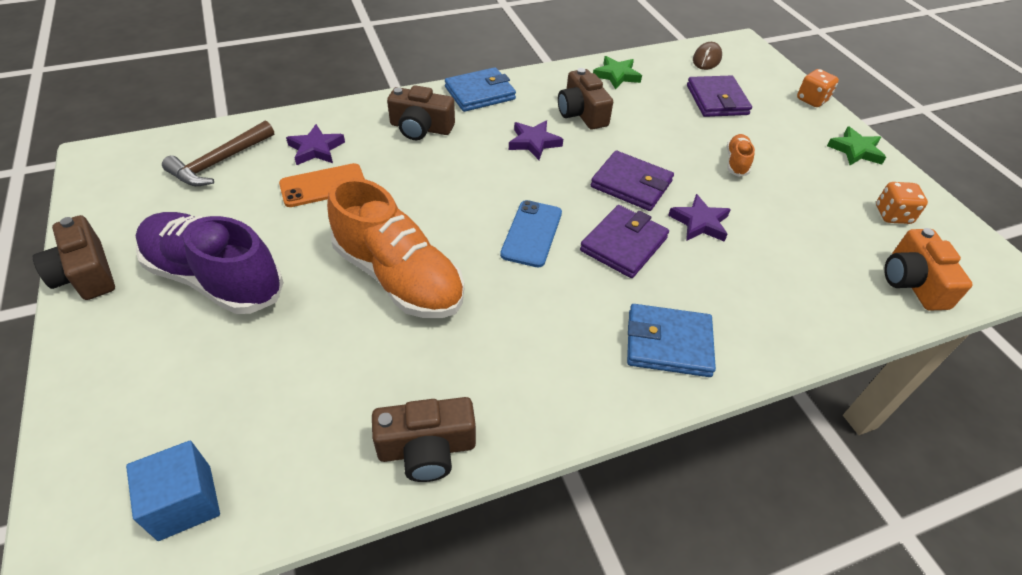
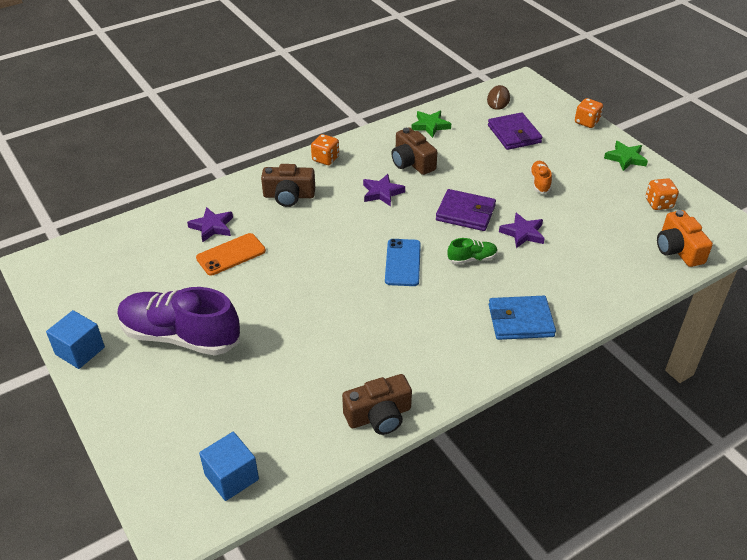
camera: 10 degrees left, 5 degrees down
(86, 274) = (80, 351): brown camera -> blue cube
(219, 162) = (140, 251): brown hammer -> none
(399, 277) = (317, 311): orange shoe -> none
(480, 93) = (325, 159): blue wallet -> orange dice
(623, 244) = (472, 259): purple wallet -> green shoe

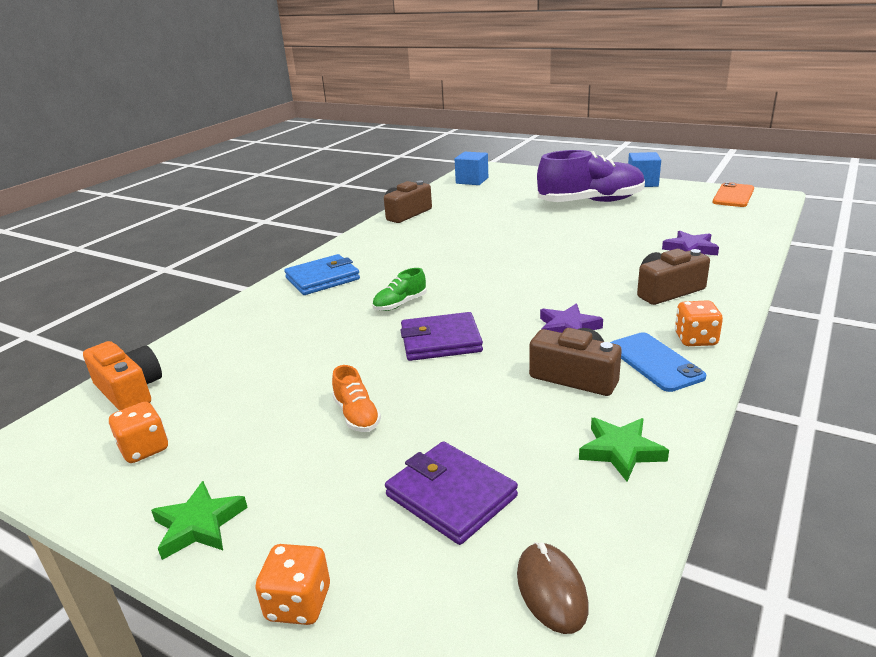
camera: 155 degrees right, 15 degrees down
(231, 254) = (636, 240): orange phone -> orange phone (733, 196)
(403, 262) = (471, 281): blue phone -> blue phone (655, 362)
(523, 233) = (353, 344): purple star -> none

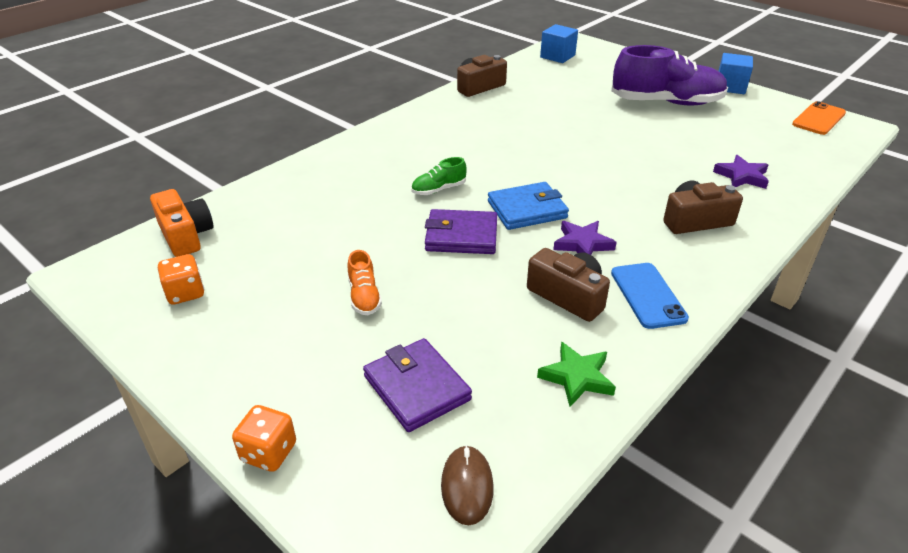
camera: 10 degrees right, 10 degrees up
(199, 525) = (211, 370): green star -> none
(322, 279) = (378, 149): blue wallet -> blue wallet (527, 210)
(695, 339) = (697, 279): orange dice -> none

